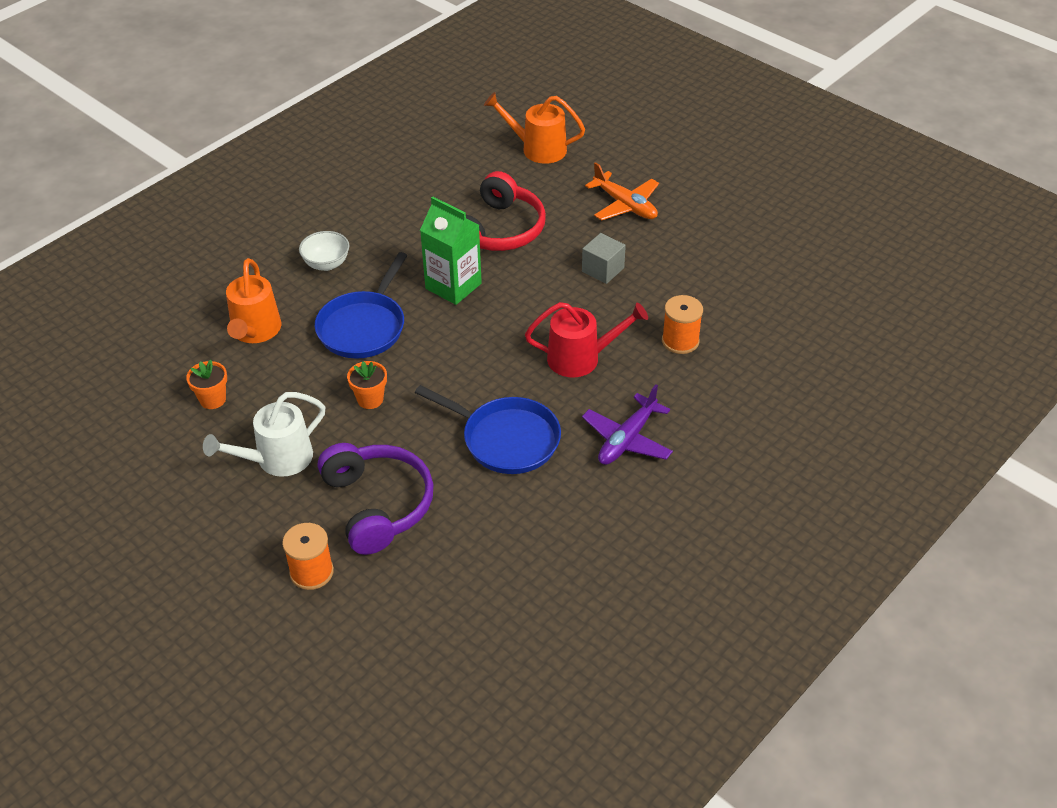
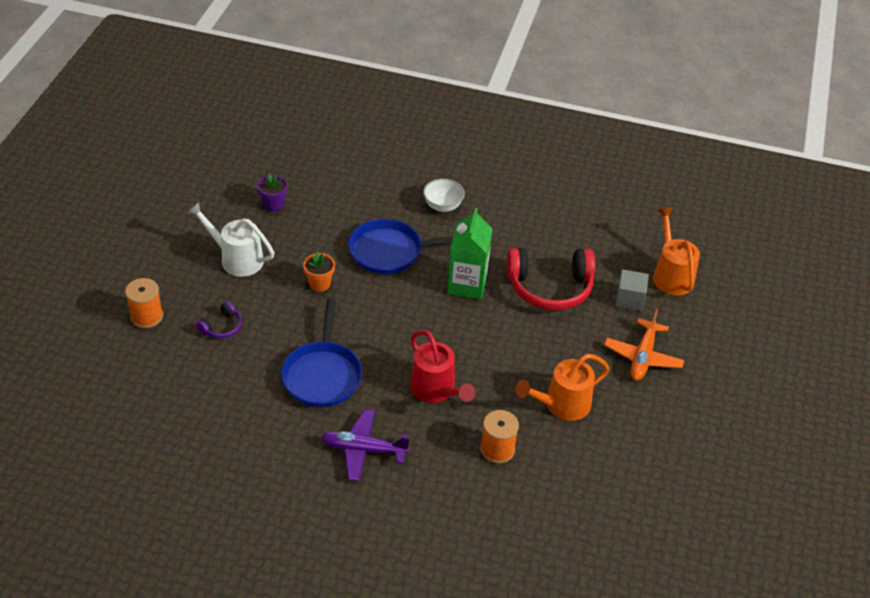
camera: 60 degrees right, 0 degrees up
(213, 399) = (273, 205): orange flower pot -> purple flower pot
(255, 332) = (349, 198): orange watering can -> orange watering can (561, 405)
(378, 505) = (222, 327): purple headphones -> purple headphones, size x0.46
(603, 270) = (549, 369): grey cube -> grey cube (629, 299)

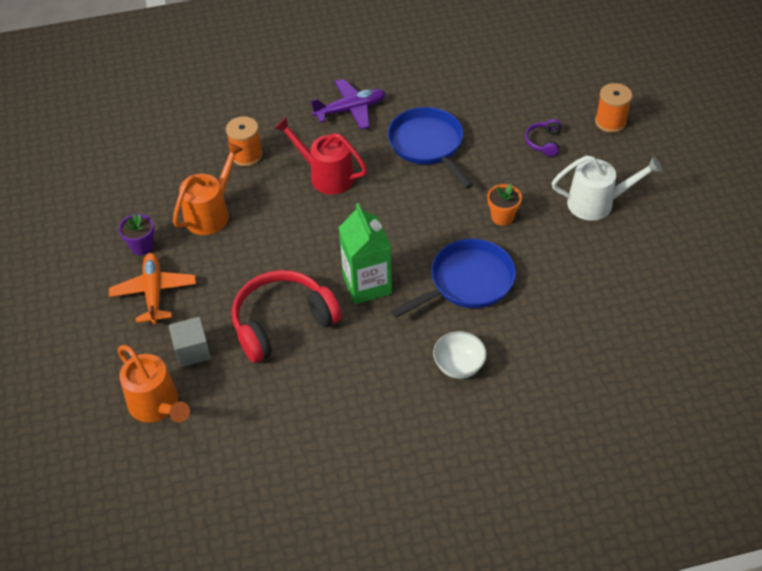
camera: 155 degrees right, 5 degrees up
(273, 205) = (625, 274): purple flower pot -> purple flower pot (142, 246)

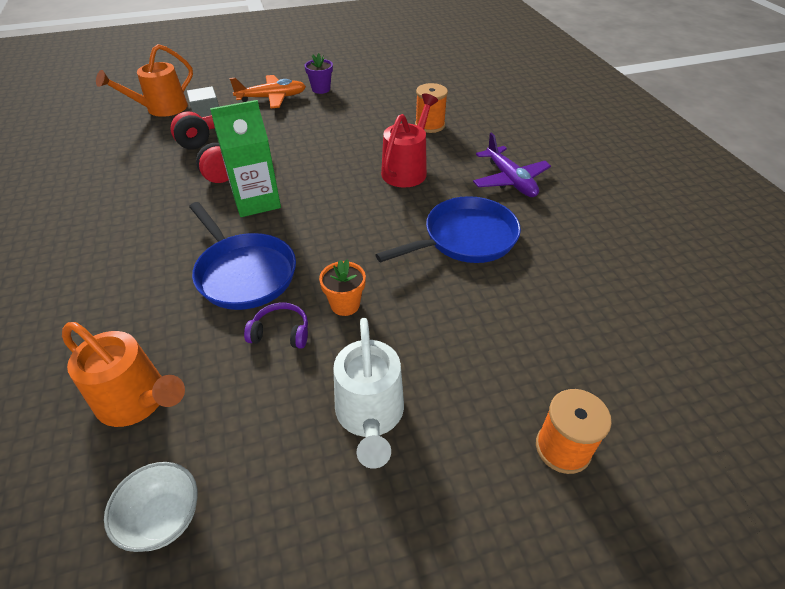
camera: 85 degrees right, 5 degrees down
(211, 213) = (357, 114): orange watering can -> orange watering can (138, 401)
(459, 366) = (128, 267): white bowl -> white bowl (164, 518)
(543, 142) = (493, 352): purple headphones -> purple headphones (281, 332)

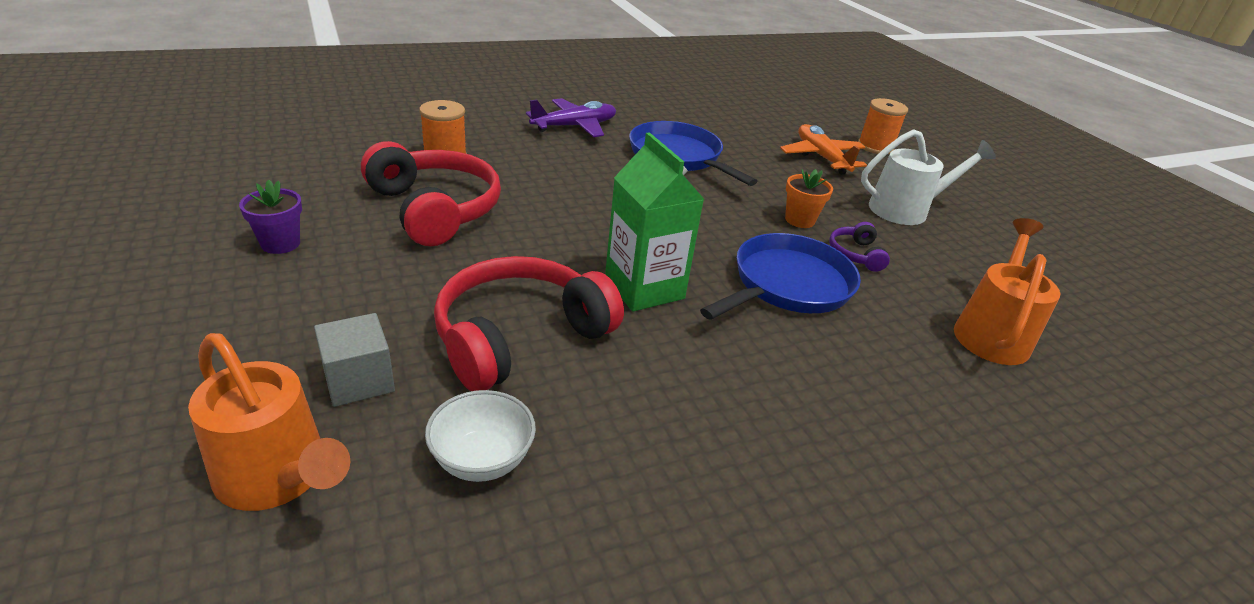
camera: 100 degrees left, 10 degrees down
(164, 518) = (1063, 297): white bowl -> white bowl (482, 460)
(272, 98) = (294, 299): orange plane -> orange plane (821, 157)
(357, 126) = (435, 209): none -> red headphones
(407, 169) = (556, 178): red watering can -> none

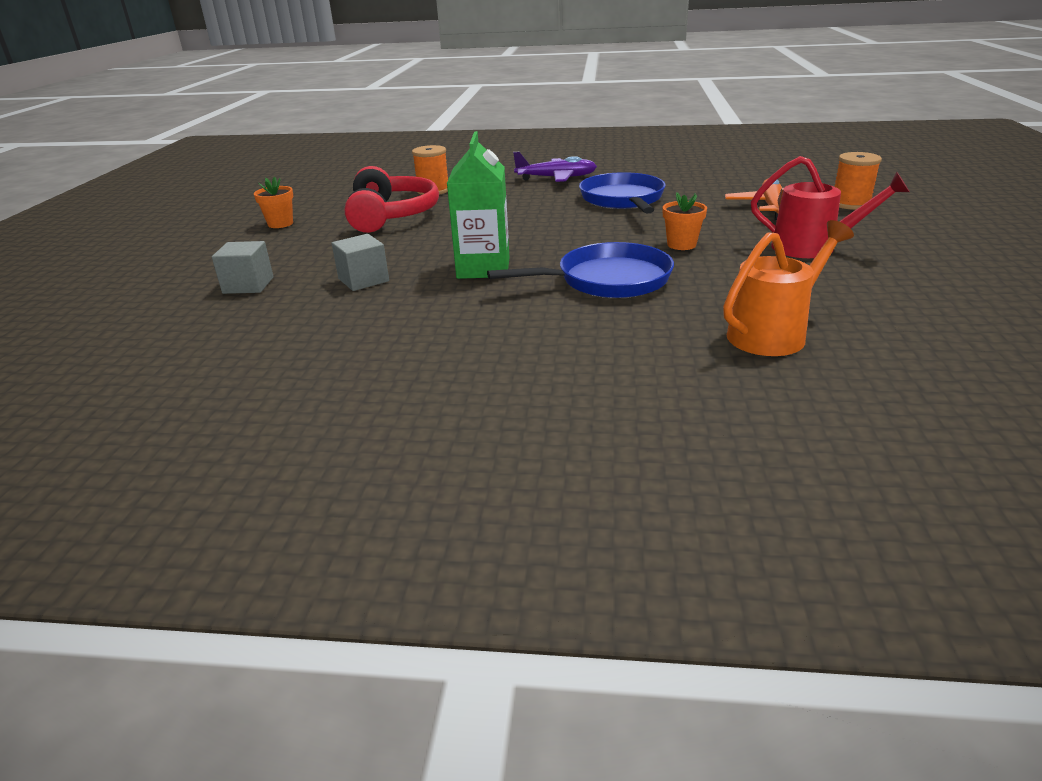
camera: 35 degrees right, 5 degrees down
(279, 477) = (165, 315): orange watering can -> none
(280, 244) = (280, 224): purple flower pot -> orange flower pot
(482, 460) = (269, 328): white bowl -> none
(519, 336) = (363, 280): red headphones -> grey cube
(855, 254) = (705, 270): purple headphones -> none
(906, 210) = (813, 248): white watering can -> red watering can

